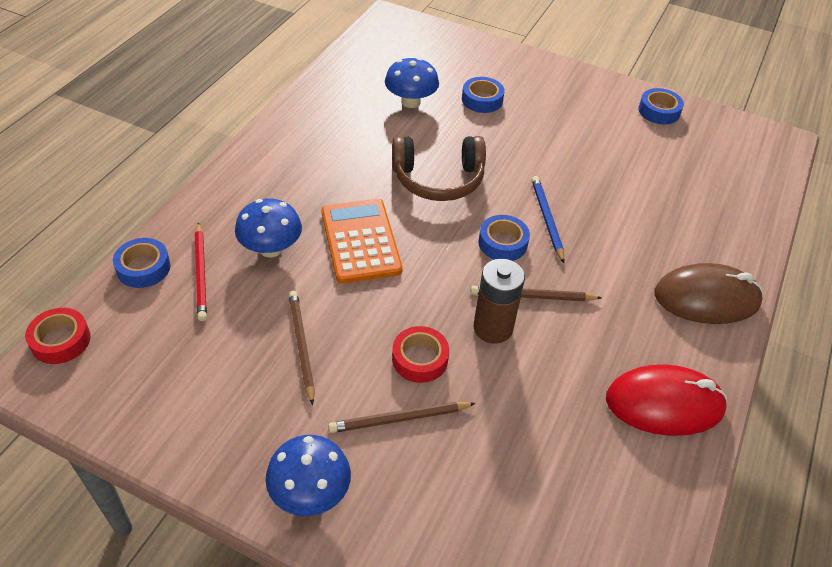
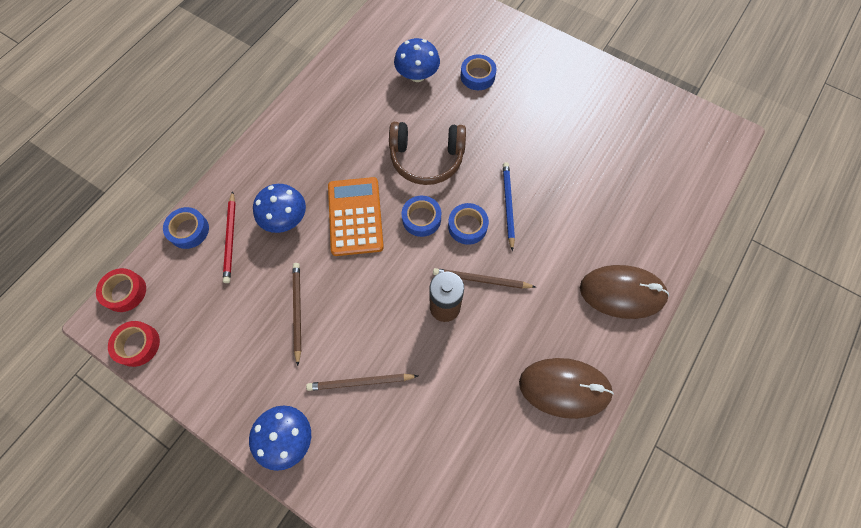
camera: 10 degrees right, 20 degrees up
(420, 359) = (384, 331): red tape -> red tape (137, 345)
(659, 111) = (628, 96): blue tape -> blue tape (421, 218)
(664, 404) = (564, 388): red mouse -> brown mouse

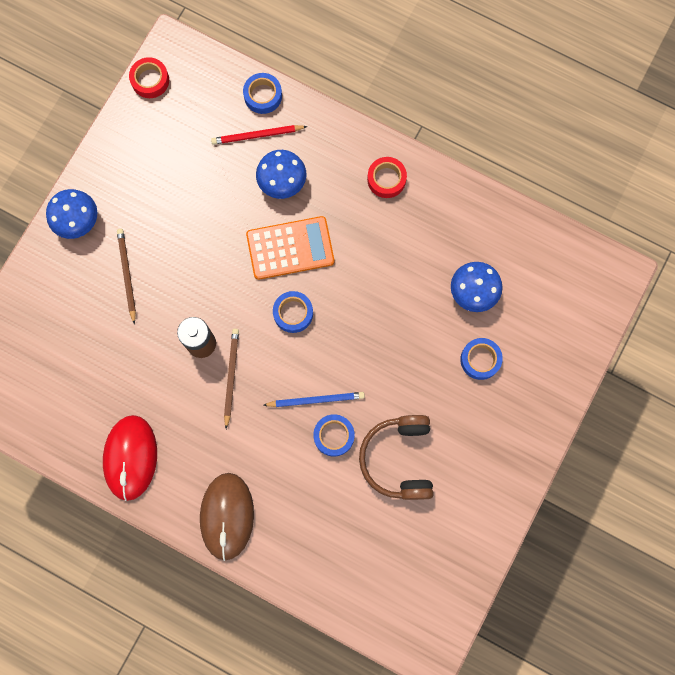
camera: 85 degrees right, 10 degrees up
(125, 292) = (198, 56): red tape -> red tape (386, 179)
(297, 311) = (189, 209): brown pencil -> none
(426, 159) = (364, 312): brown headphones -> brown headphones (398, 459)
(467, 226) = (288, 360): blue tape -> blue tape (334, 436)
(564, 388) = (131, 457): brown mouse -> red mouse

